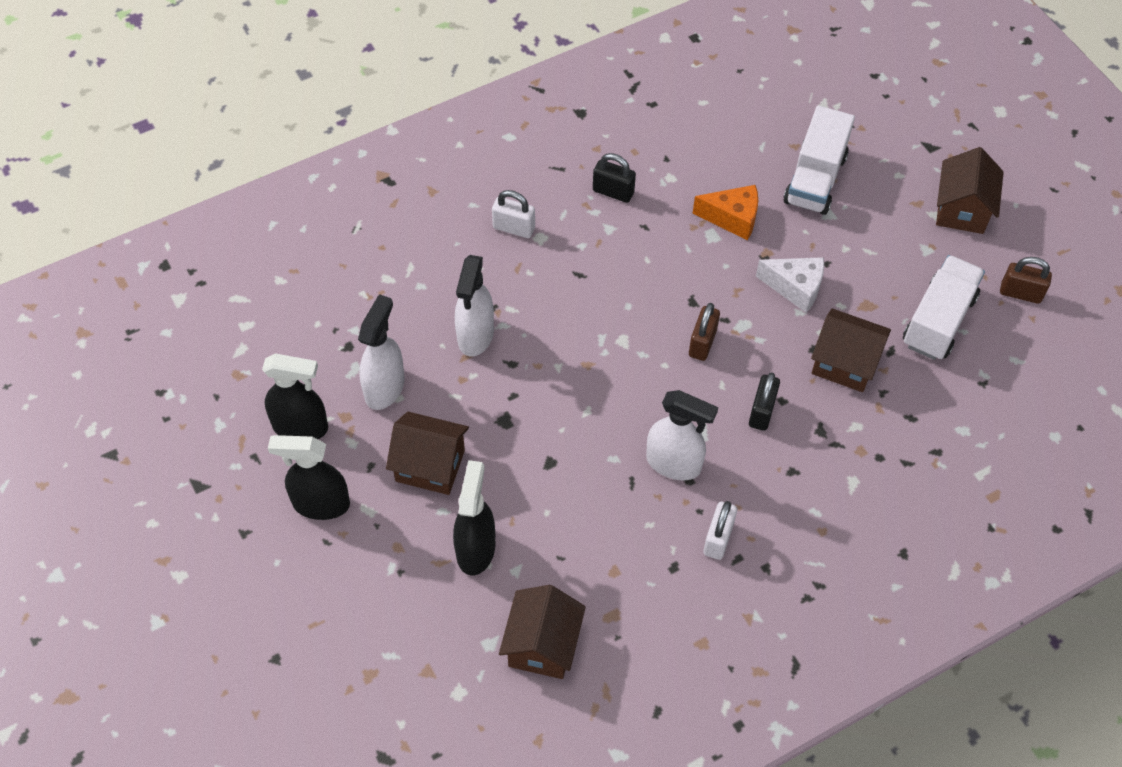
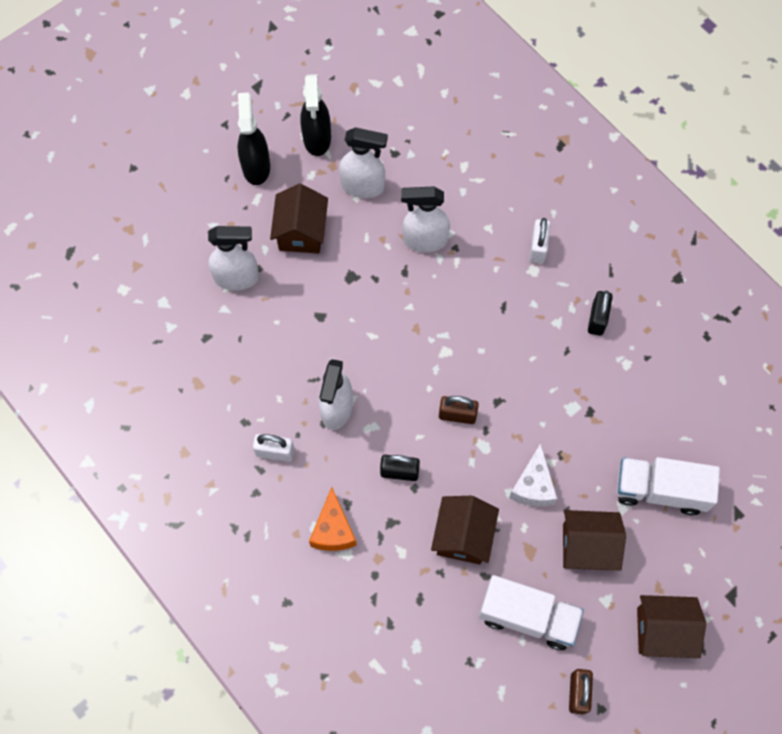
camera: 80 degrees right, 10 degrees up
(475, 549) = (237, 278): black spray bottle -> white spray bottle
(542, 645) = (167, 338): brown house -> brown house (587, 547)
(732, 218) = (595, 423): orange cheese -> orange cheese (333, 530)

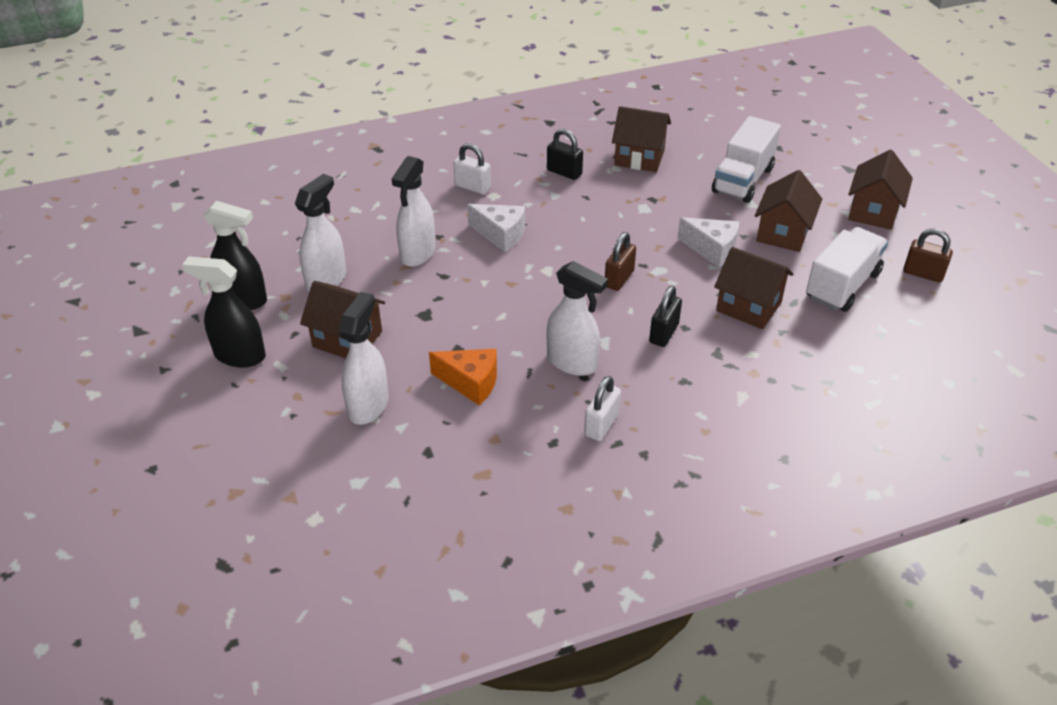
camera: 70 degrees left, 25 degrees down
(333, 530) = (711, 399): orange cheese -> orange cheese (471, 383)
(478, 297) = (501, 235): none -> white cheese
(654, 381) = (639, 158): none -> brown house

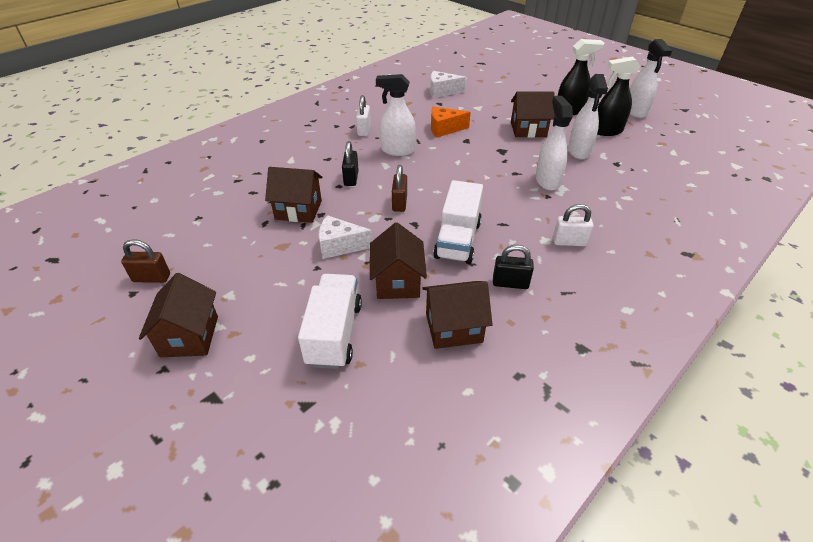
camera: 155 degrees right, 0 degrees up
(368, 405) = (484, 110): white spray bottle -> white spray bottle (635, 111)
(501, 235) = (507, 209): white cheese -> white cheese (442, 91)
(783, 233) = (281, 281): brown house -> brown house (397, 282)
(842, 285) = (226, 246): white truck -> white truck (457, 240)

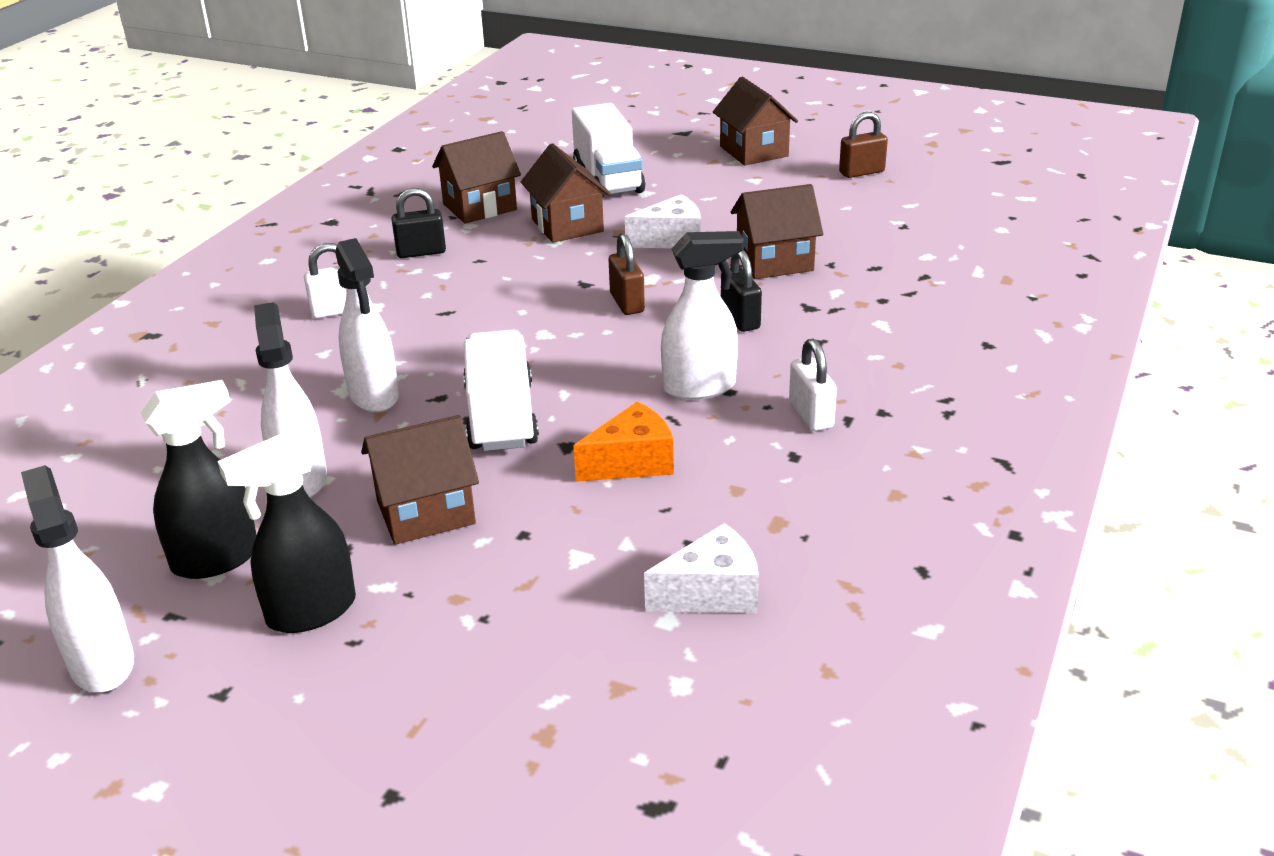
camera: 160 degrees right, 10 degrees down
(457, 240) = (509, 278): white truck -> white truck (501, 417)

